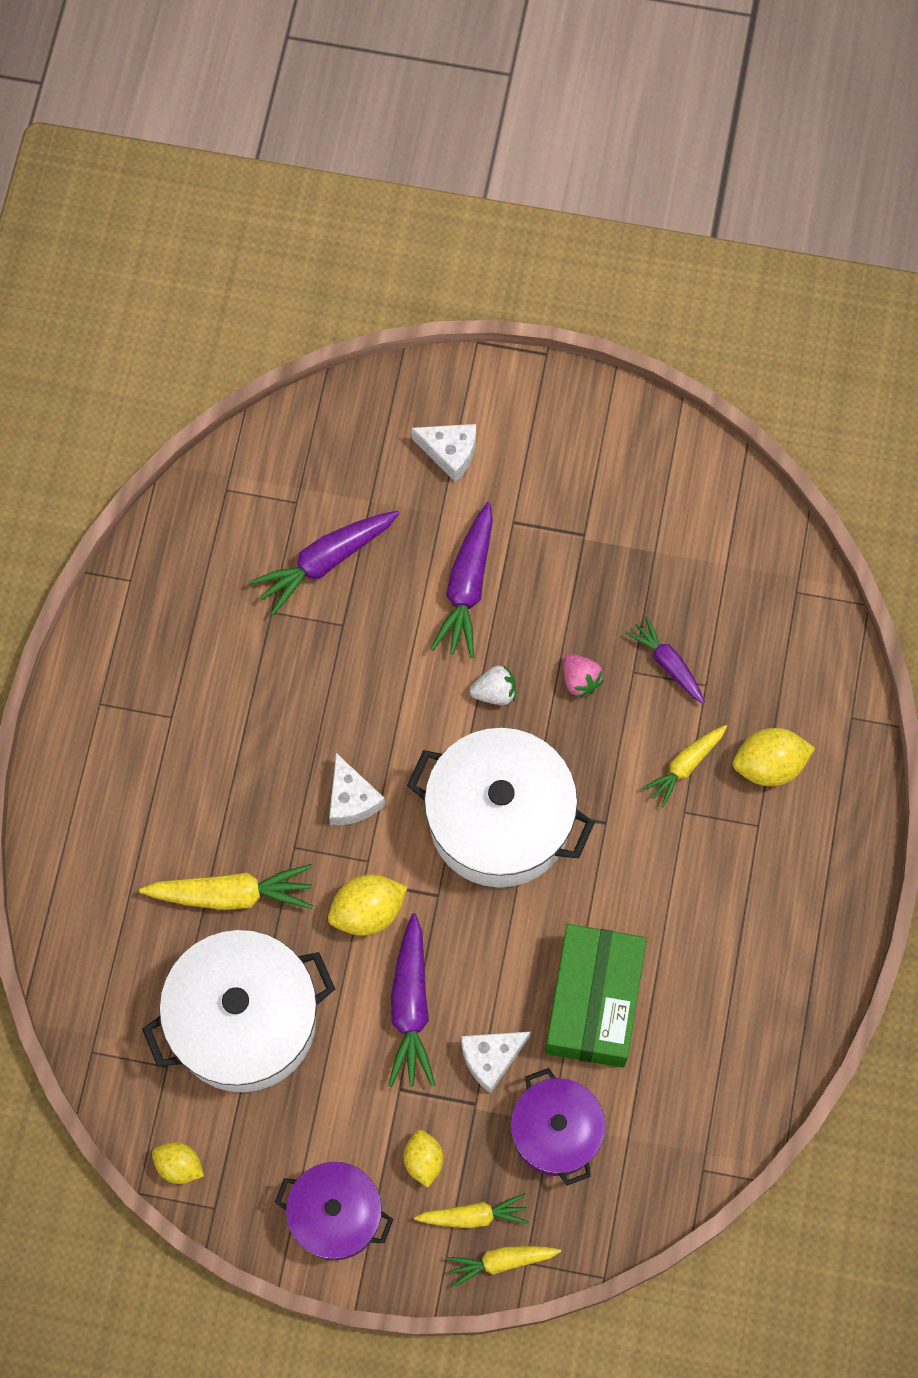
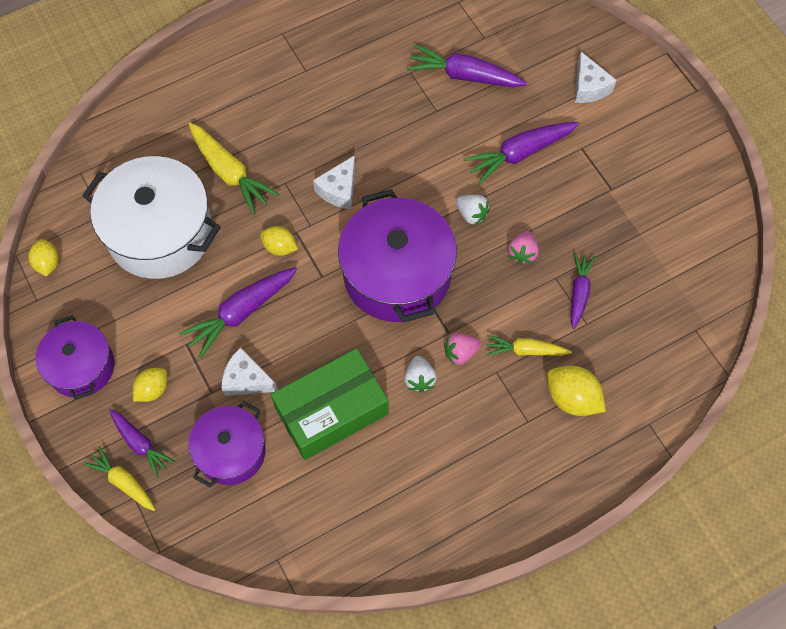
camera: 50 degrees right, 5 degrees down
(368, 911) = (280, 247): yellow lemon -> yellow lemon, size x0.65
(474, 1215) = (140, 444): yellow carrot -> purple carrot
(499, 820) = (397, 274): white pot -> purple pot
(630, 890) = (419, 379): none -> white strawberry
(636, 829) = (460, 353): none -> pink strawberry

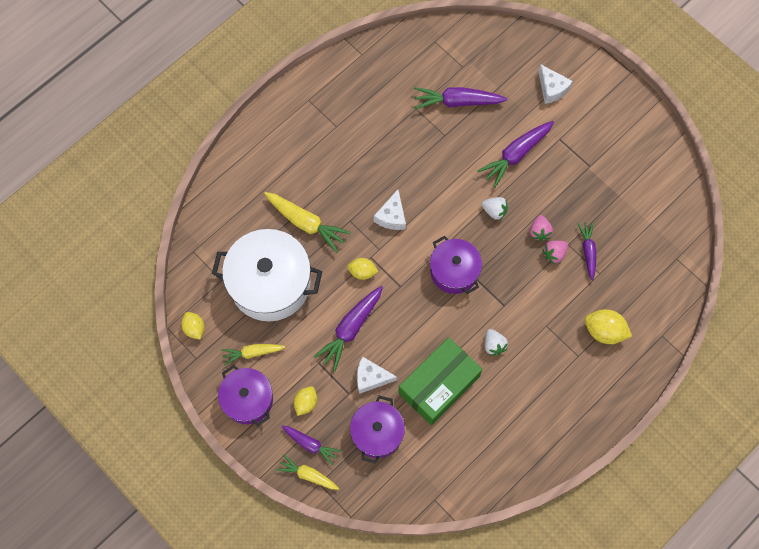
camera: 15 degrees left, 5 degrees up
(397, 274) = (454, 271): purple pot -> purple pot, size x0.60
(460, 353) = (517, 318): pink strawberry -> pink strawberry (554, 254)
(525, 350) = (562, 304): yellow carrot -> yellow carrot (252, 353)

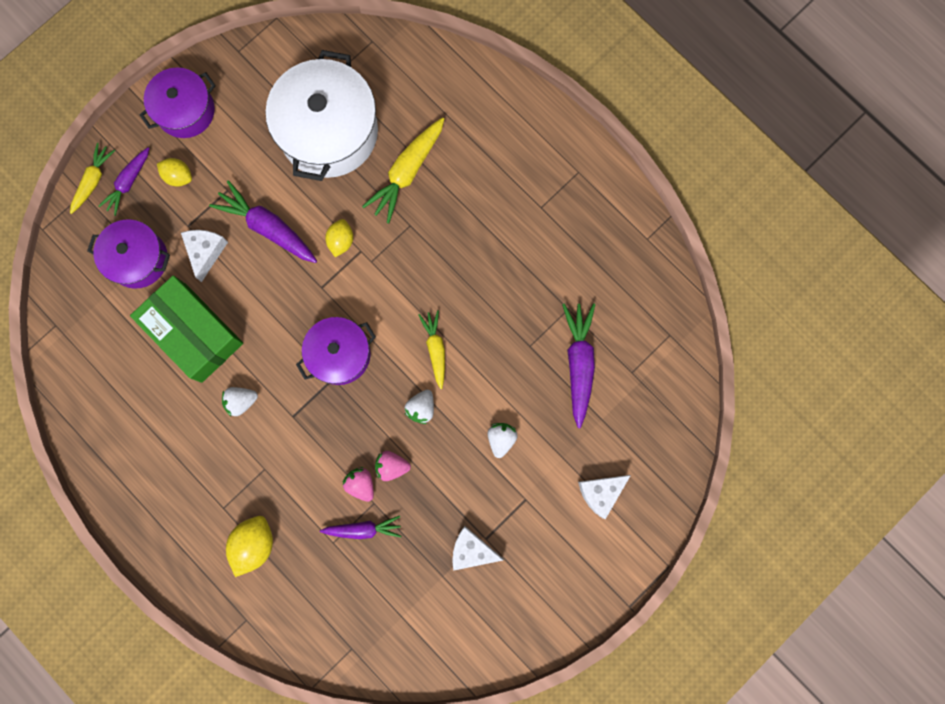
camera: 90 degrees right, 10 degrees up
(194, 328) = (274, 47): yellow lemon -> none
(252, 353) = (242, 114): yellow carrot -> yellow carrot (435, 349)
(392, 216) = (415, 277): white cheese -> white cheese (471, 550)
(515, 155) = (501, 439): purple carrot -> white strawberry

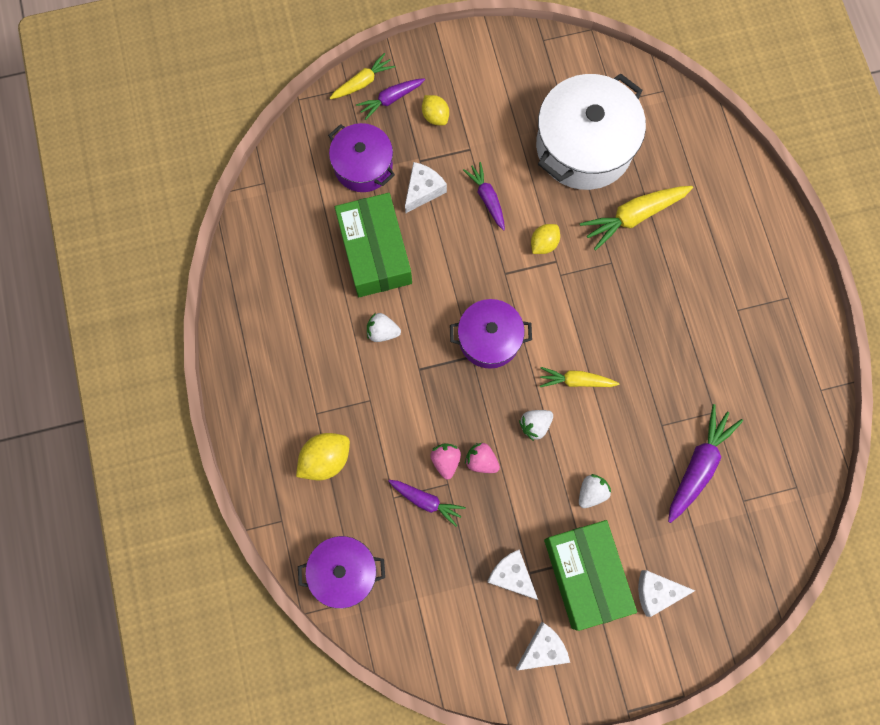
camera: 30 degrees right, 5 degrees down
(185, 110) = (471, 65): purple pot -> purple pot (344, 572)
(267, 227) = (487, 198): purple carrot -> purple carrot, size x0.63
(435, 349) = (576, 381): yellow carrot -> yellow carrot turned 105 degrees counterclockwise
(531, 596) = (543, 649): none -> white cheese
(534, 513) = (586, 575): none -> green box

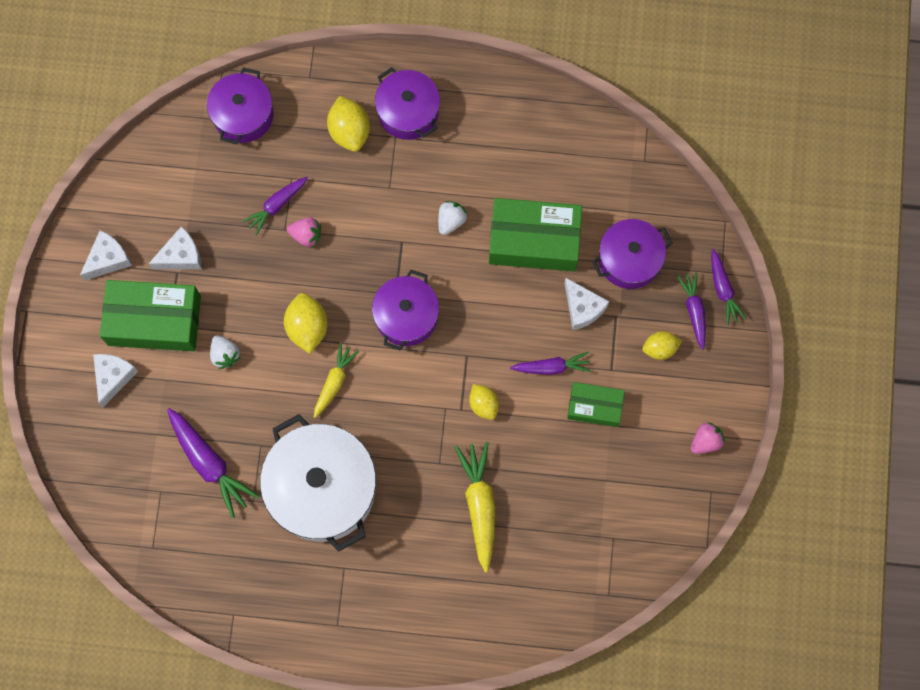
camera: 110 degrees right, 0 degrees up
(286, 410) = (408, 112): none -> purple pot
(363, 82) = (723, 290): yellow carrot -> purple carrot
(481, 461) = (293, 267): pink strawberry -> pink strawberry (705, 441)
(508, 152) = (594, 407): none -> green box
(535, 425) = (307, 327): white strawberry -> yellow lemon
(543, 649) = (108, 259): white cheese -> white cheese turned 120 degrees counterclockwise
(584, 146) = (573, 486): white pot -> white pot (322, 489)

